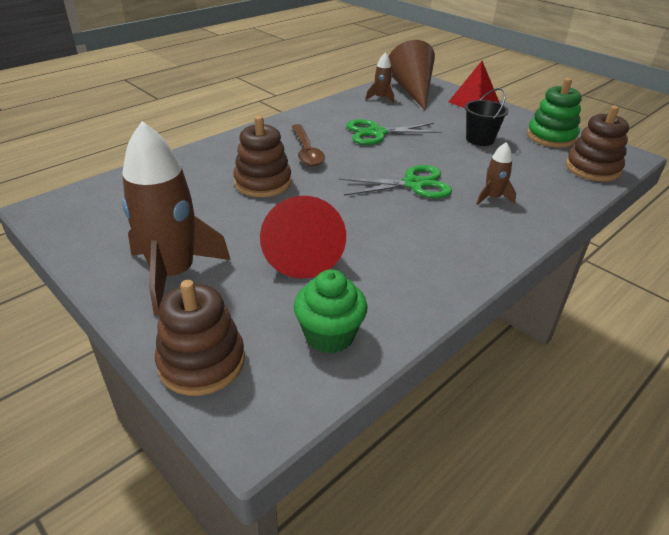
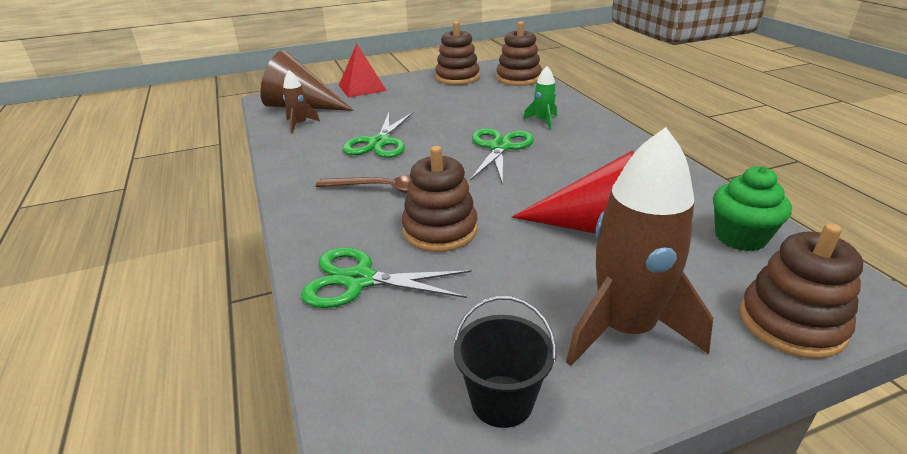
camera: 65 degrees left, 5 degrees down
(194, 168) = (359, 280): none -> green scissors
(480, 139) = (437, 102): black bucket -> black bucket (502, 401)
(492, 198) = (543, 121): brown rocket -> green rocket
(551, 137) = (457, 77): green stacking toy -> brown stacking toy

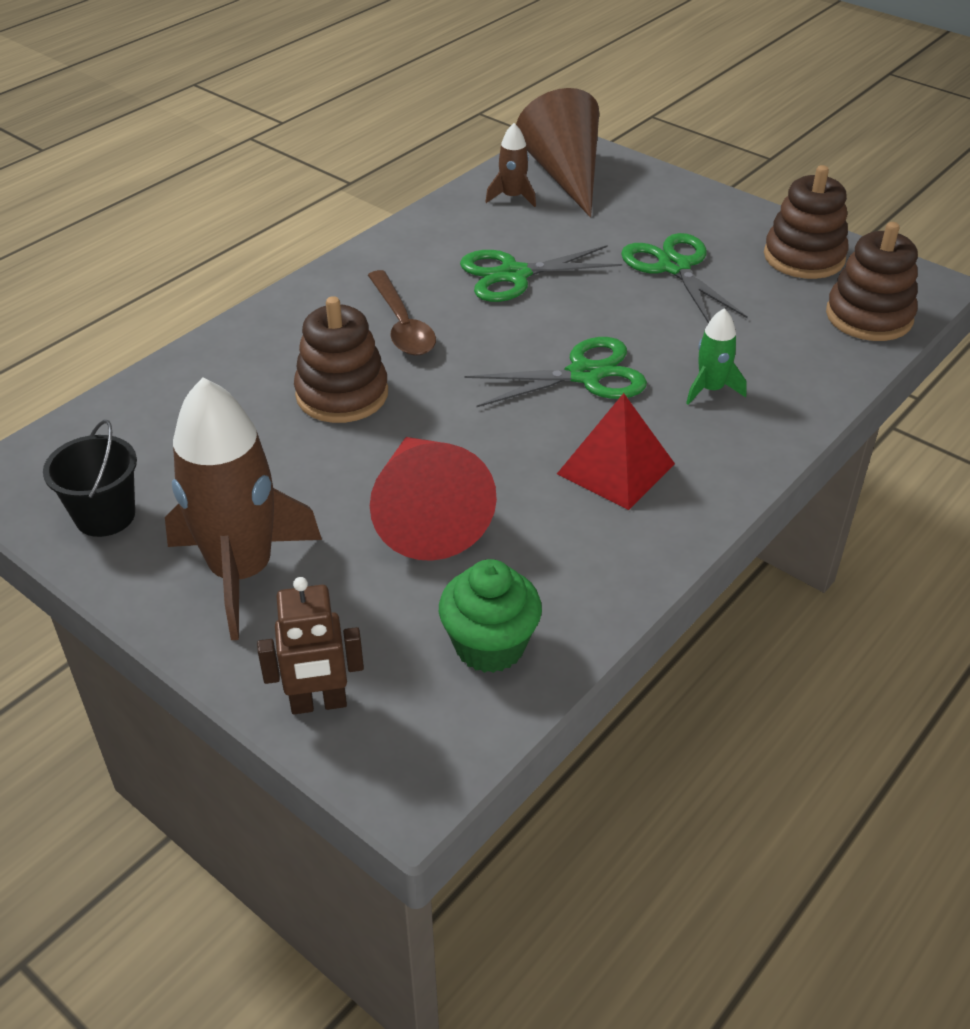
camera: 60 degrees right, 10 degrees up
(359, 280) = (223, 375): green scissors -> green scissors (674, 267)
(362, 88) = (673, 192): red pyramid -> red pyramid (616, 468)
(791, 323) = (318, 703): brown stacking toy -> brown robot

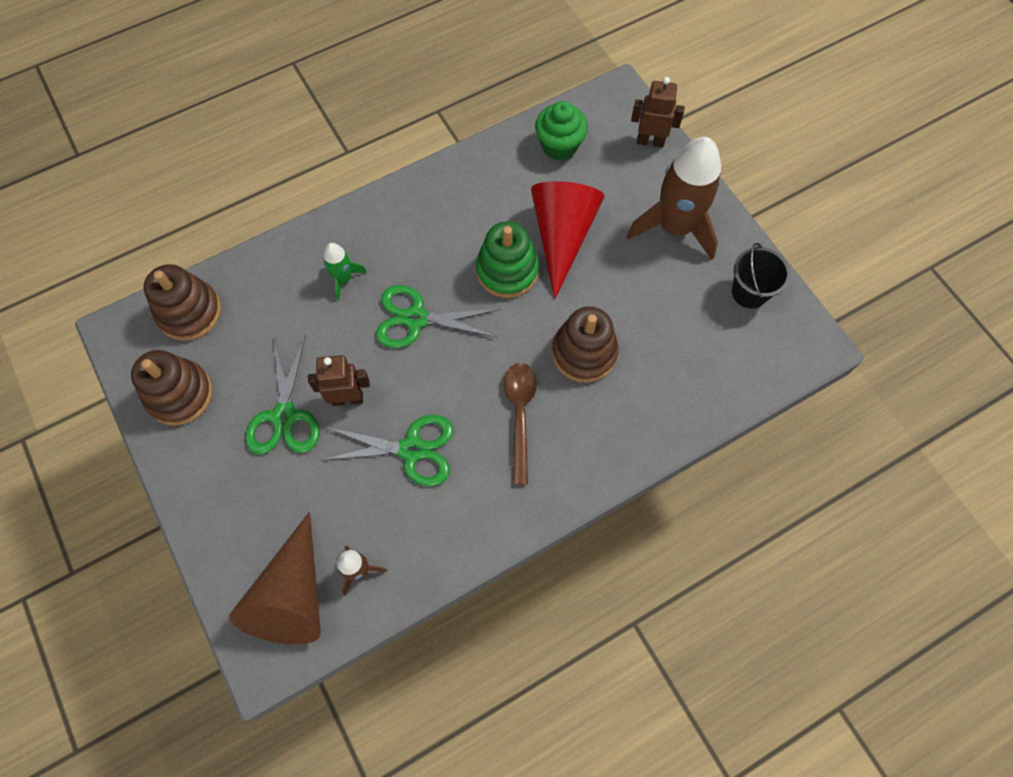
camera: 160 degrees left, 25 degrees up
(490, 451) = (507, 271): none -> green stacking toy
(615, 294) = (347, 398): none -> brown robot
(616, 468) = (439, 234): red pyramid -> none

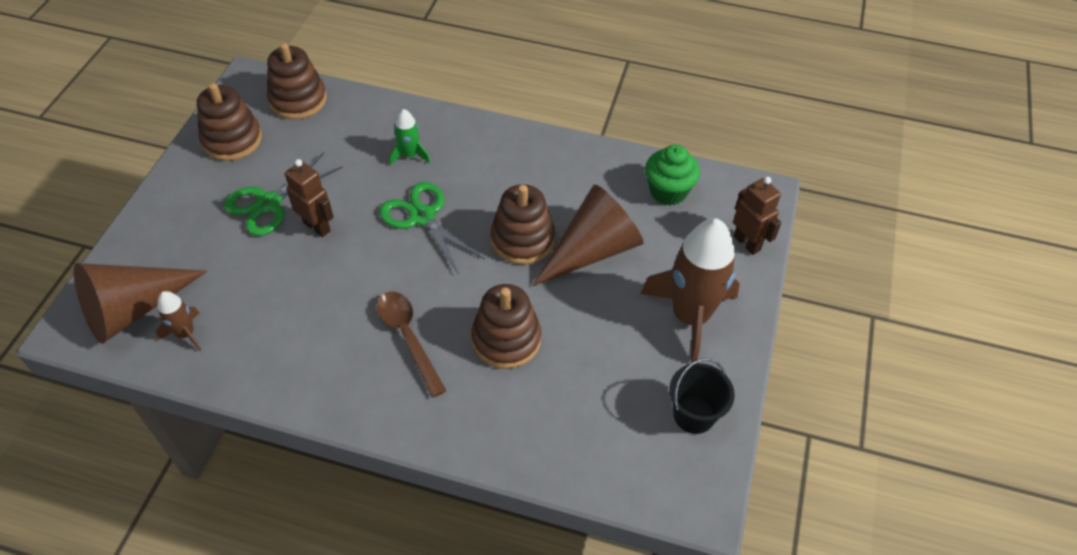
camera: 45 degrees right, 15 degrees down
(411, 449) = (312, 293): green scissors -> none
(507, 271) = (522, 239): green stacking toy -> brown stacking toy
(520, 415) = (408, 338): brown spoon -> brown spoon turned 75 degrees counterclockwise
(562, 236) = (592, 250): red cone -> brown cone

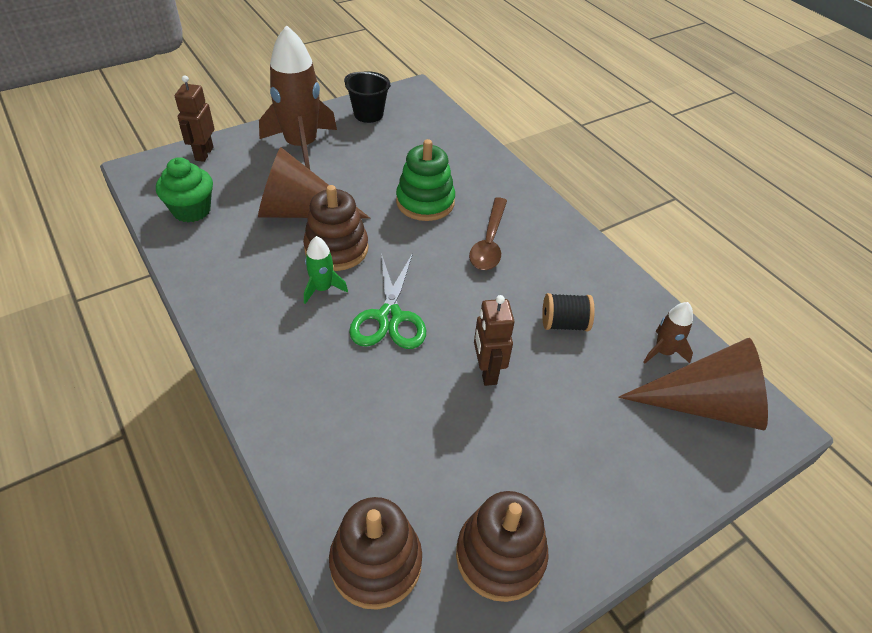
camera: 140 degrees left, 5 degrees down
(268, 203) = (515, 430): green scissors -> none
(284, 303) = (564, 324): none -> black spool
(409, 155) = (335, 385): green rocket -> green rocket (322, 288)
(506, 339) = (425, 202): brown stacking toy -> green stacking toy

